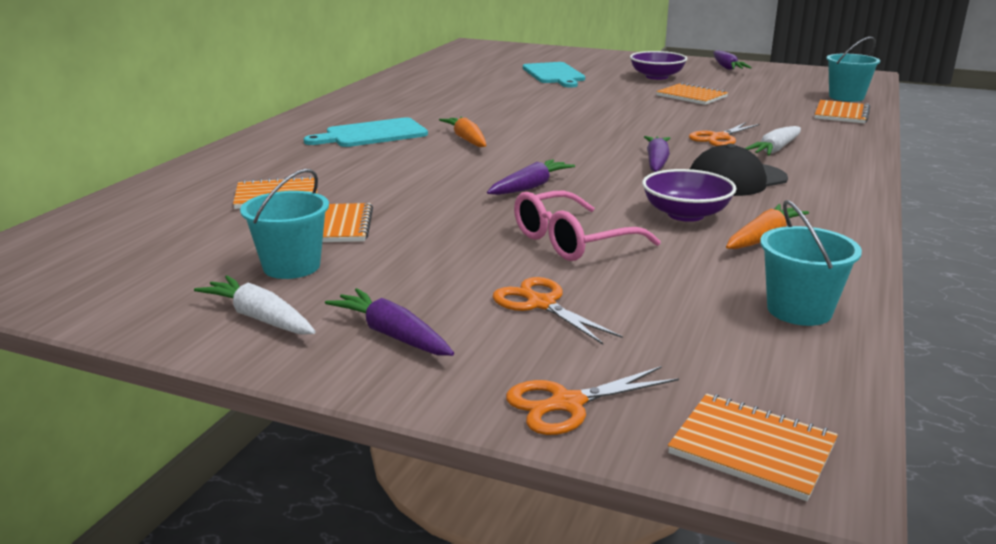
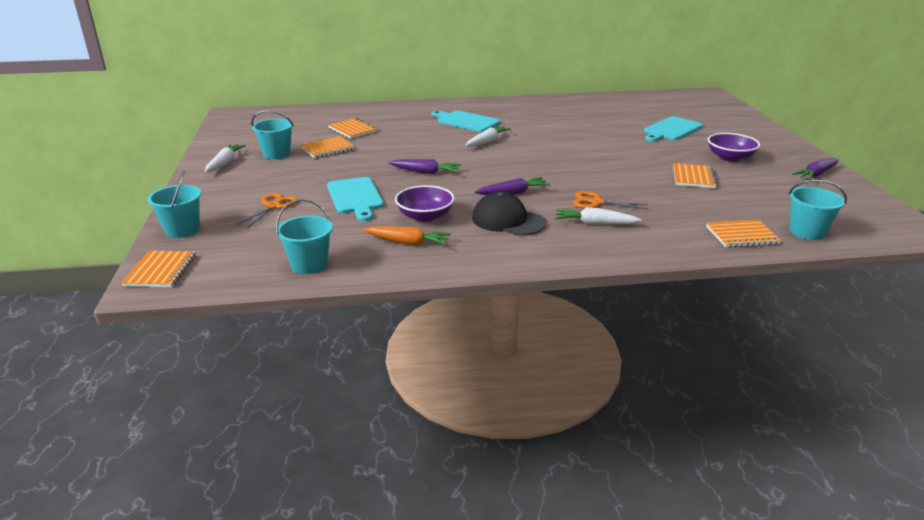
camera: 60 degrees right, 5 degrees up
(392, 335) = (224, 187): purple carrot -> none
(467, 140) = (487, 141): orange carrot -> white carrot
(567, 404) = (182, 229): orange scissors -> turquoise bucket
(572, 241) = (355, 197): pink glasses -> turquoise cutting board

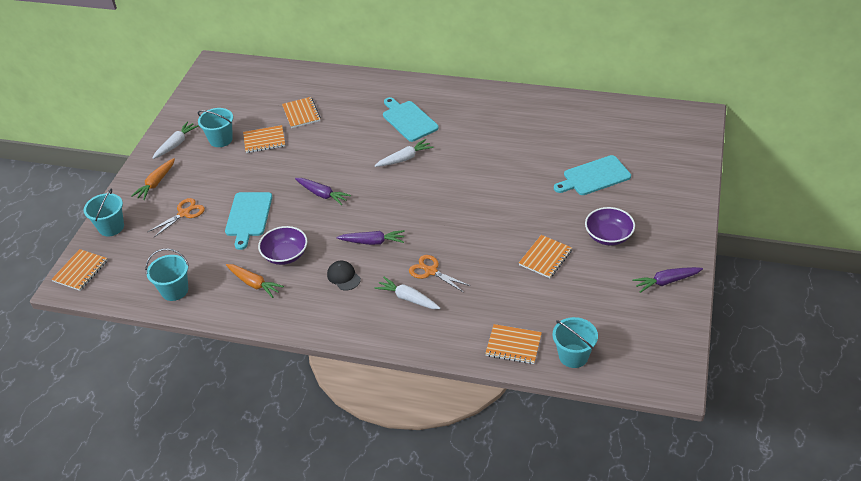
camera: 25 degrees right, 15 degrees up
(220, 190) = (156, 183): none -> orange carrot
(508, 220) = (343, 277): black cap -> black cap, size x0.60

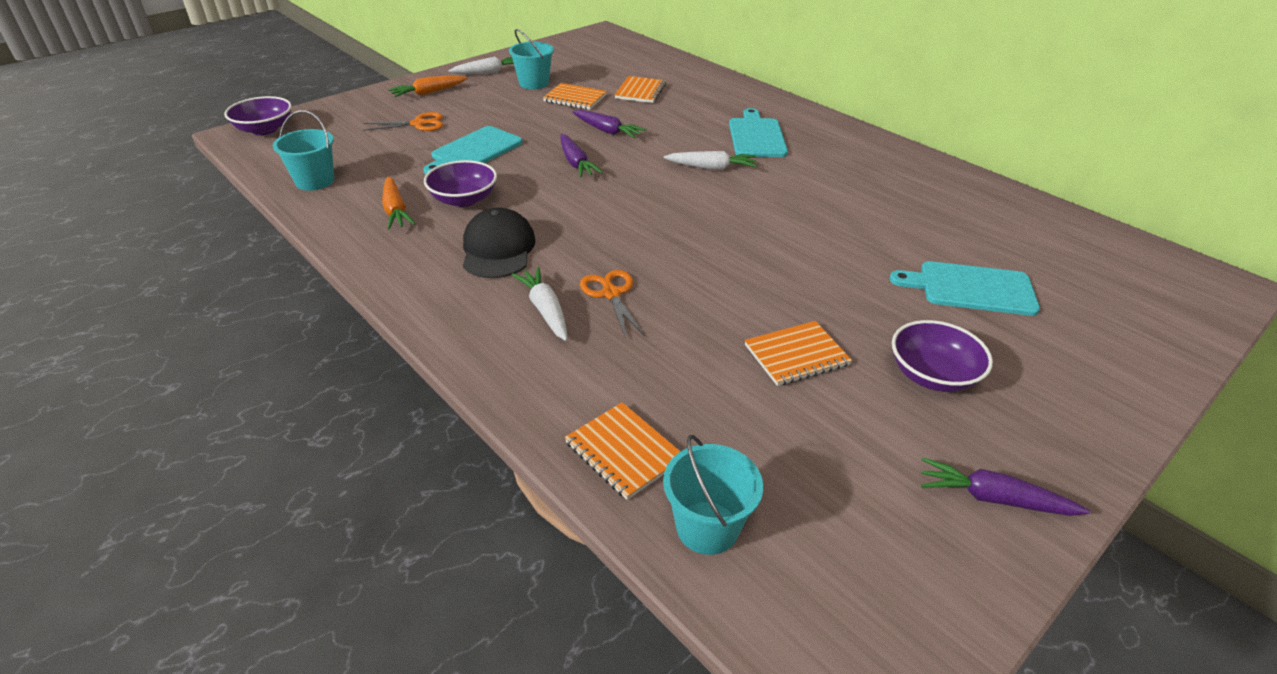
camera: 30 degrees right, 5 degrees down
(80, 271) = (265, 129): orange notebook -> purple bowl
(111, 227) = (341, 109): turquoise bucket -> none
(343, 277) = (498, 249): black cap -> black cap, size x1.66
(372, 242) = (576, 230): purple carrot -> purple carrot (607, 131)

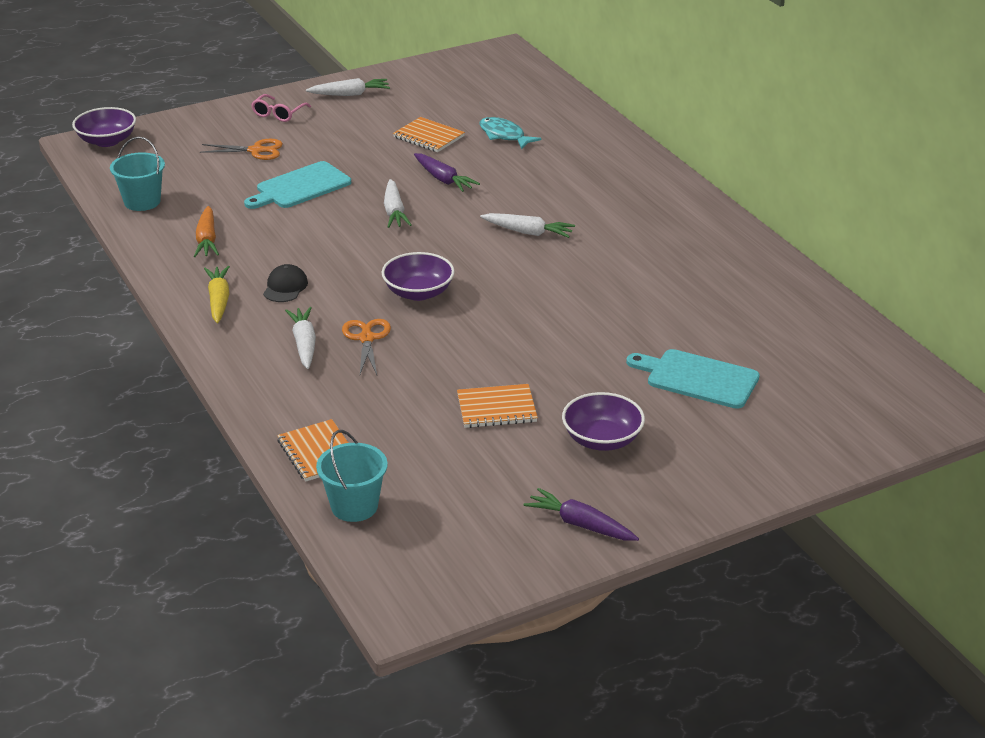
camera: 15 degrees right, 5 degrees down
(429, 92) = (278, 114): orange carrot -> pink glasses
(429, 273) = (219, 300): none -> yellow carrot
(464, 199) = (272, 236): purple bowl -> purple bowl (418, 292)
(498, 249) = (285, 287): black cap -> black cap, size x0.60
(534, 83) = (393, 113): turquoise bucket -> none
(576, 163) = (394, 211): purple carrot -> white carrot
(640, 91) = (504, 135): orange notebook -> turquoise fish
(756, 136) = (598, 203): turquoise cutting board -> none

